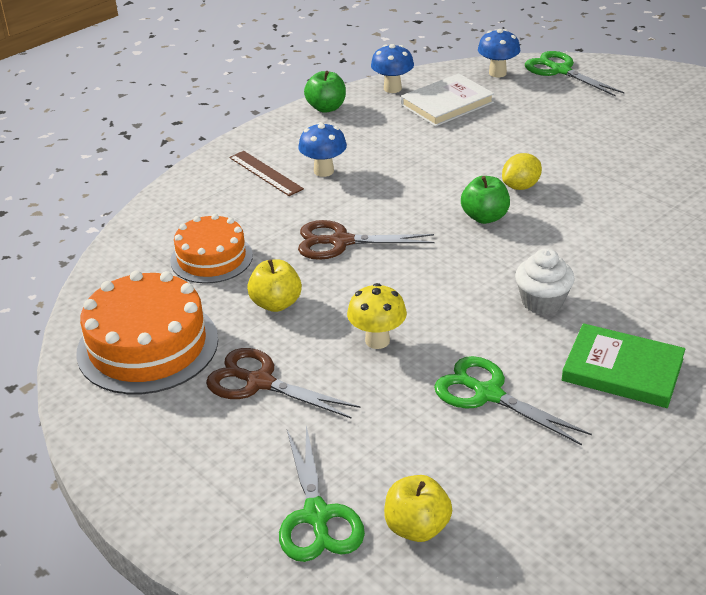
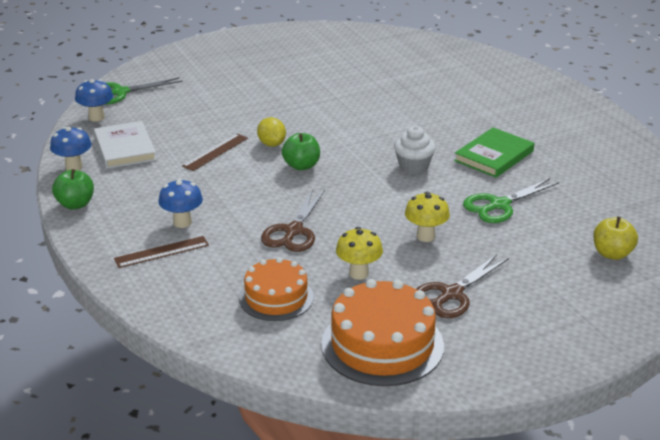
camera: 75 degrees left, 5 degrees down
(276, 304) = (358, 273): yellow apple -> yellow mushroom
(317, 516) = (594, 289): green scissors -> none
(476, 155) = (215, 152): none -> brown ruler

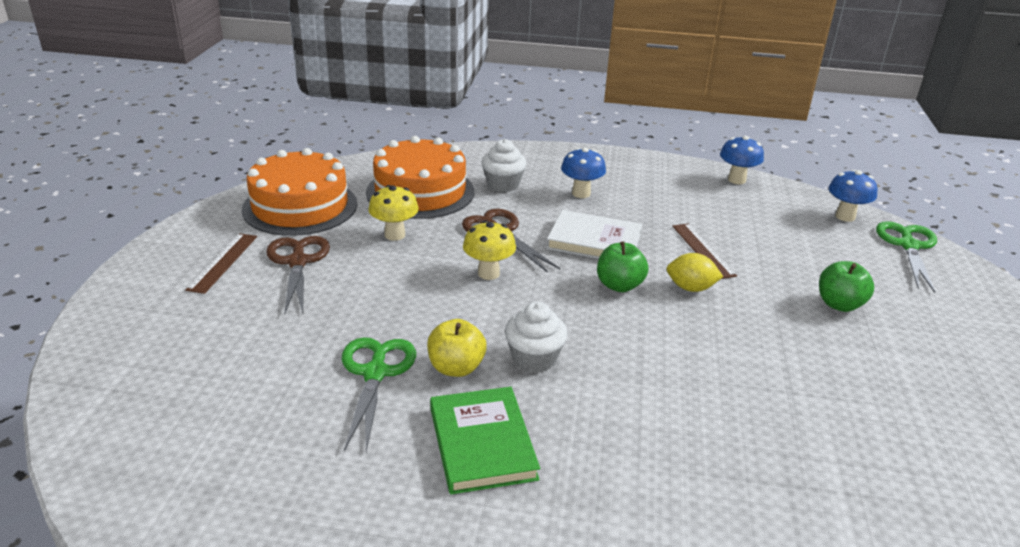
camera: 125 degrees right, 0 degrees up
(75, 204) = (664, 164): green apple -> green apple (839, 304)
(125, 148) = (756, 210): white book -> white book (594, 241)
(161, 252) = (546, 173): brown ruler -> brown ruler (223, 262)
(210, 263) = (503, 184): none -> white cupcake
(276, 297) = (420, 192): orange cake -> orange cake, size x1.55
(425, 236) = (394, 293): yellow mushroom -> yellow mushroom (488, 273)
(612, 254) = (179, 395): yellow apple -> yellow apple (456, 368)

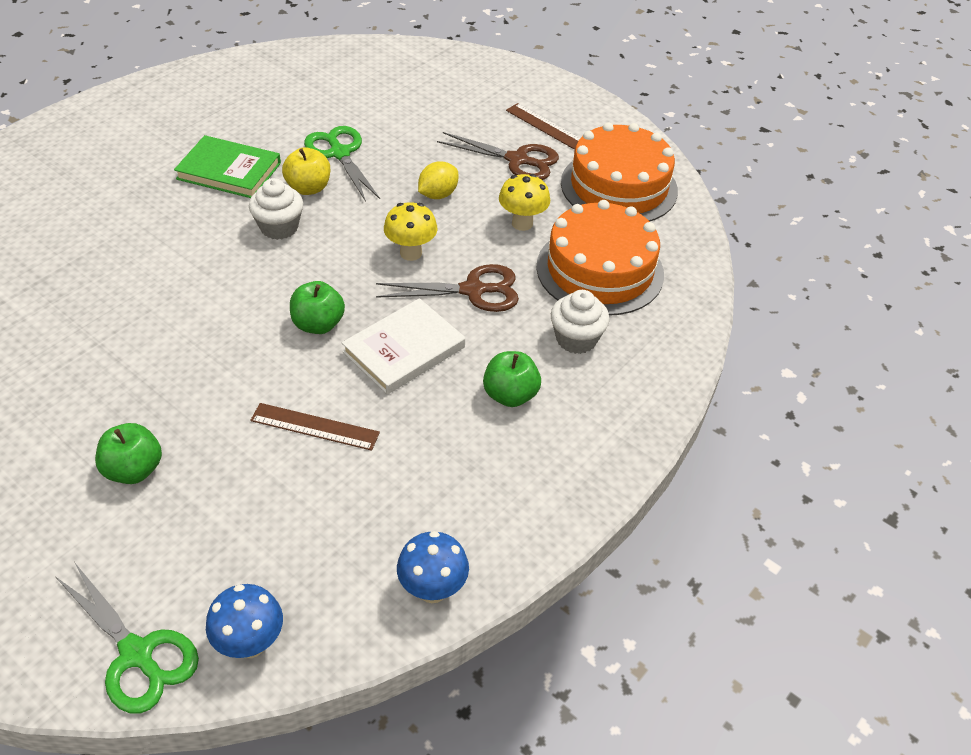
camera: 120 degrees right, 15 degrees up
(375, 373) = (340, 153): green scissors -> green scissors turned 150 degrees counterclockwise
(581, 193) = (510, 395): blue mushroom -> green apple
(690, 288) = (268, 372): yellow lemon -> yellow lemon (438, 195)

